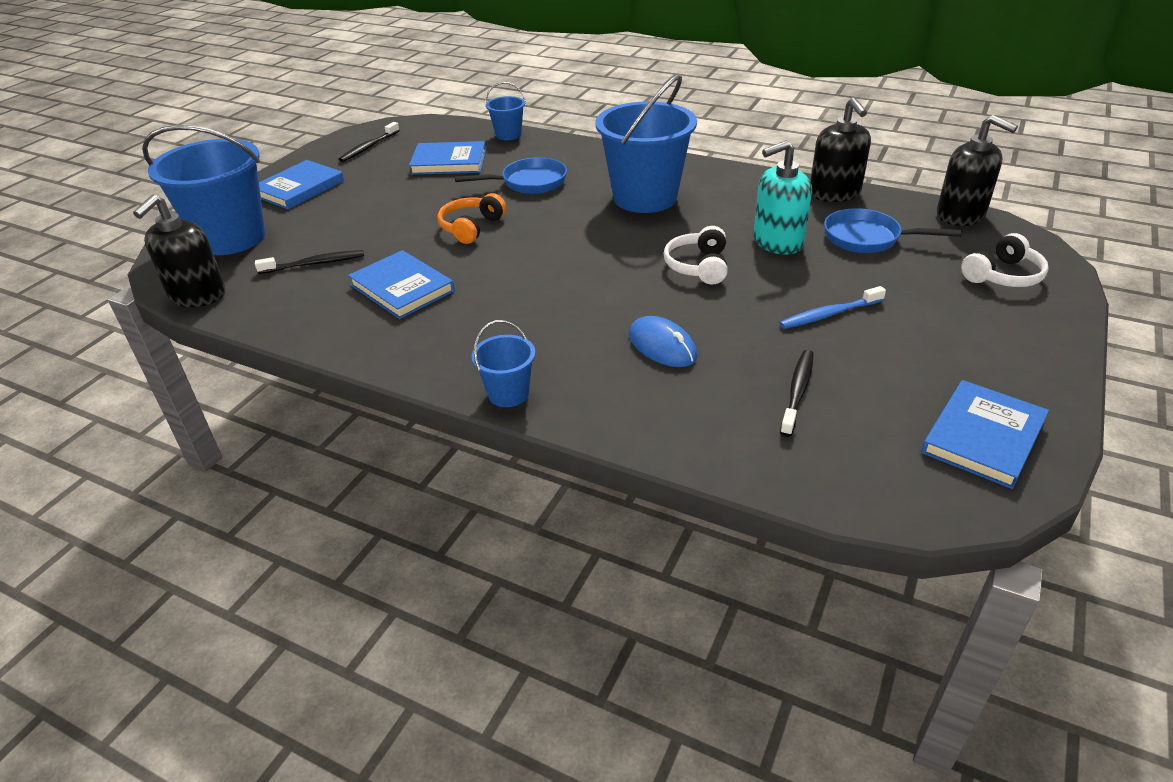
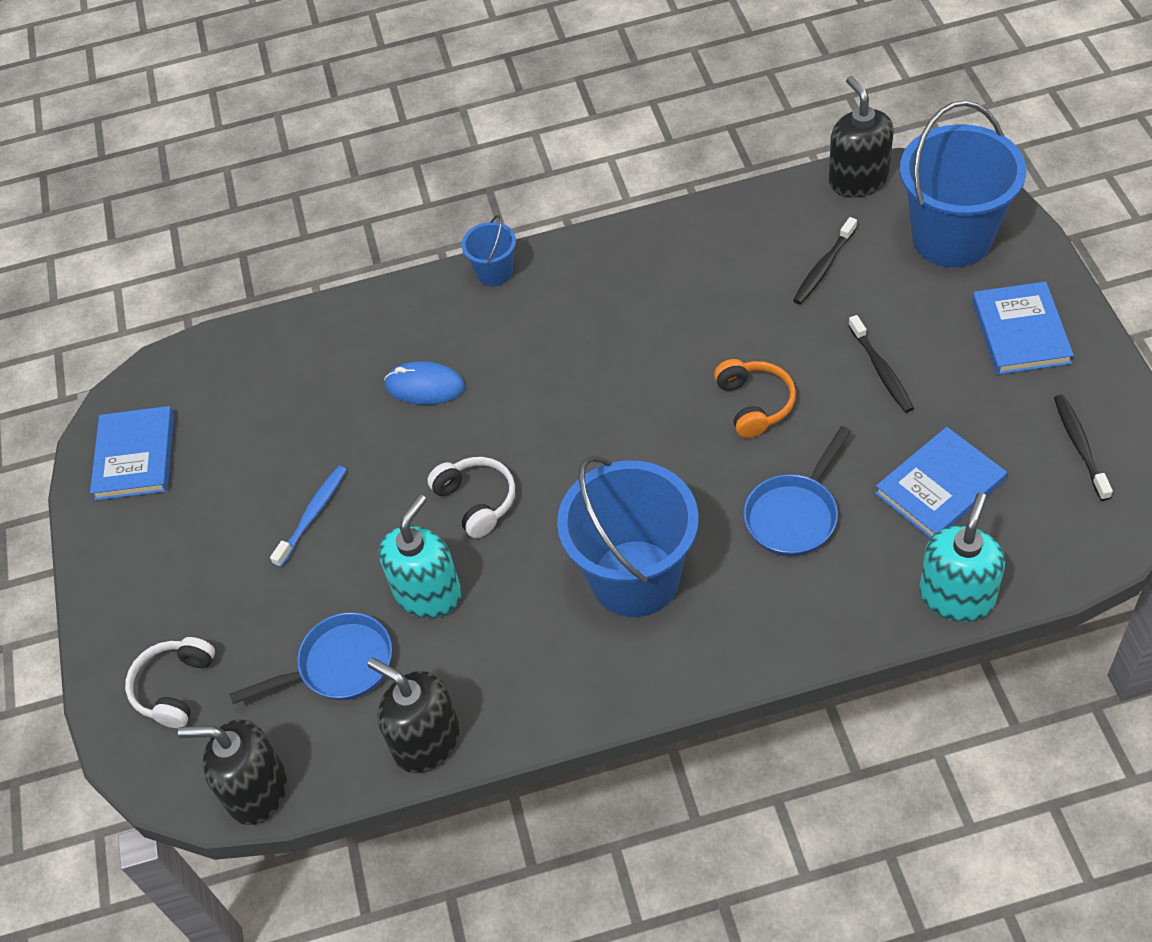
camera: 145 degrees right, 15 degrees up
(402, 288) = (706, 297): blue book -> none
(508, 135) = (956, 596): blue bucket -> turquoise soap dispenser
(797, 391) = (288, 411): black toothbrush -> black toothbrush (881, 370)

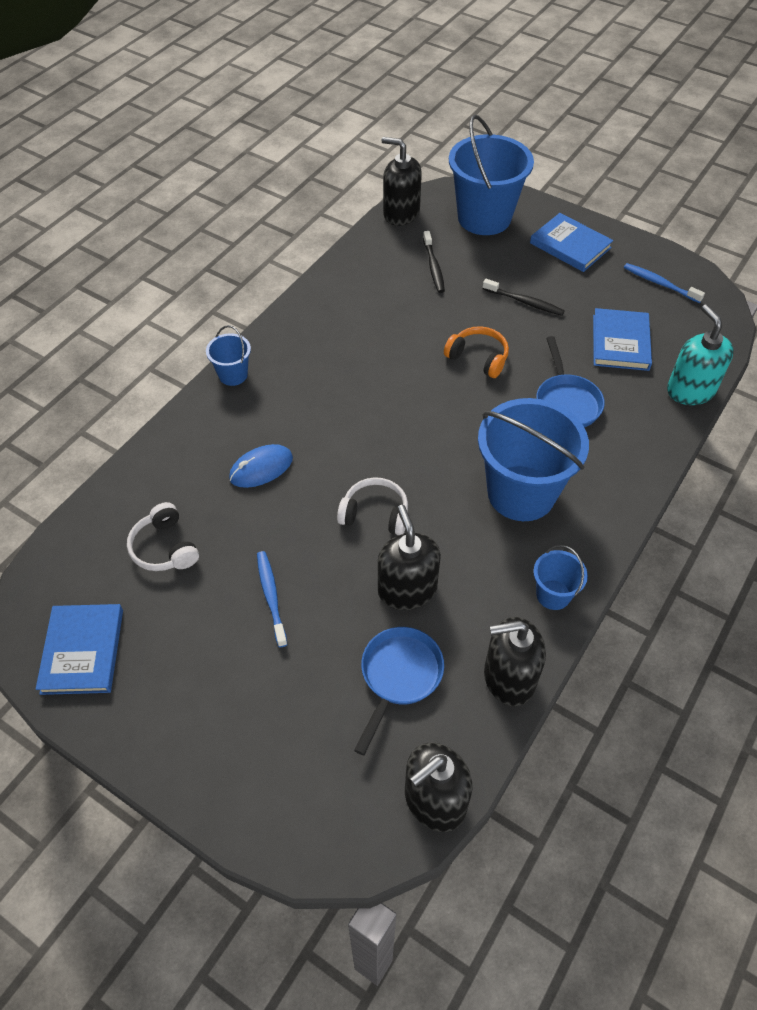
camera: 50 degrees left, 0 degrees up
(135, 456) = (83, 651): blue book -> blue book turned 45 degrees clockwise
(174, 687) = (296, 783): white headphones -> white headphones (165, 548)
(428, 593) = (407, 589): turquoise soap dispenser -> black soap dispenser
(552, 699) = (553, 594): none -> blue bucket
(1079, 446) = (660, 283): black toothbrush -> blue toothbrush

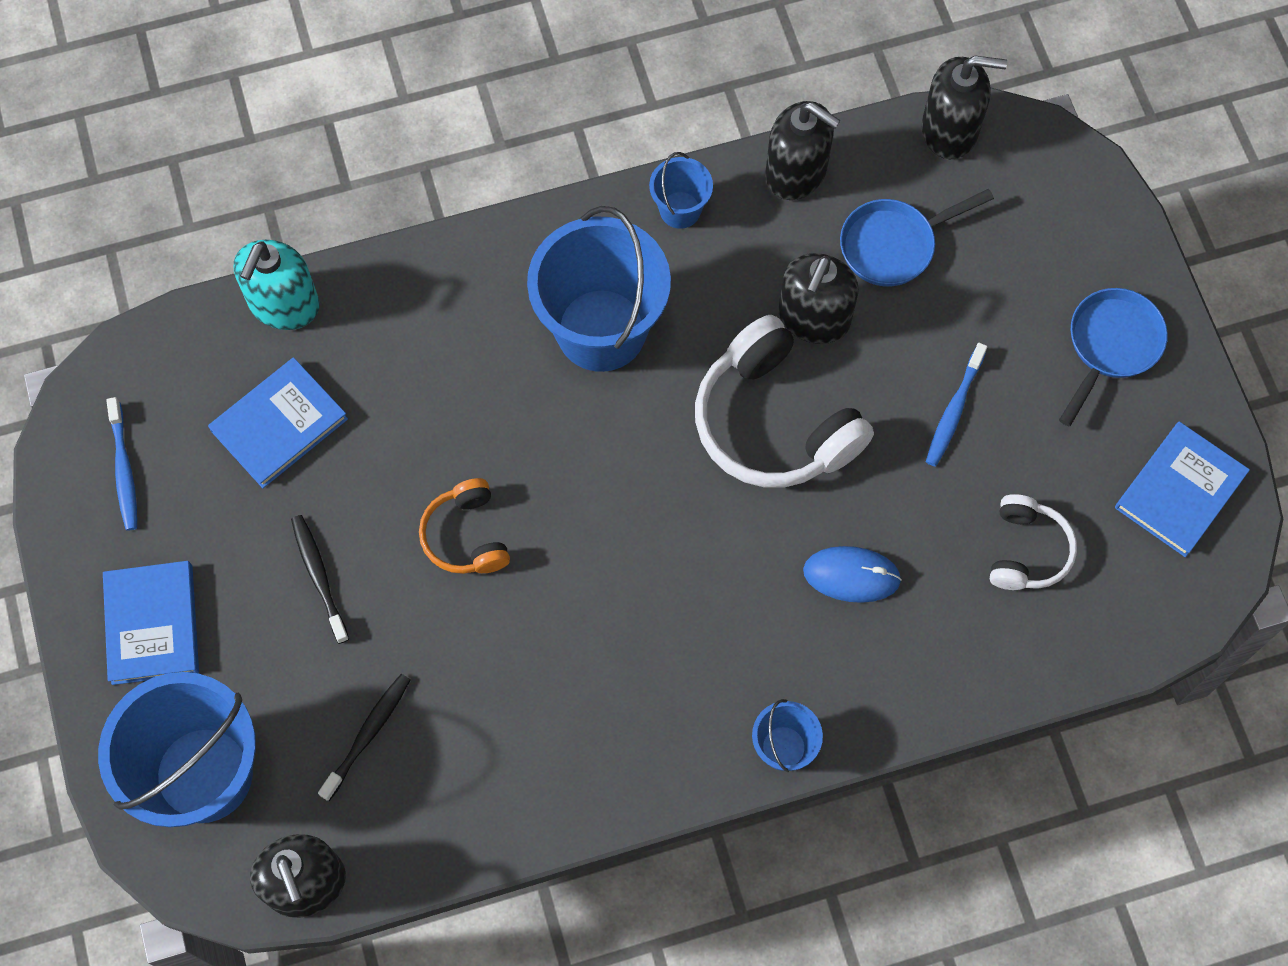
camera: 140 degrees left, 15 degrees up
(375, 514) = (774, 422): white headphones -> white headphones, size x1.81
(566, 402) = (434, 397): blue pan -> blue pan (1110, 346)

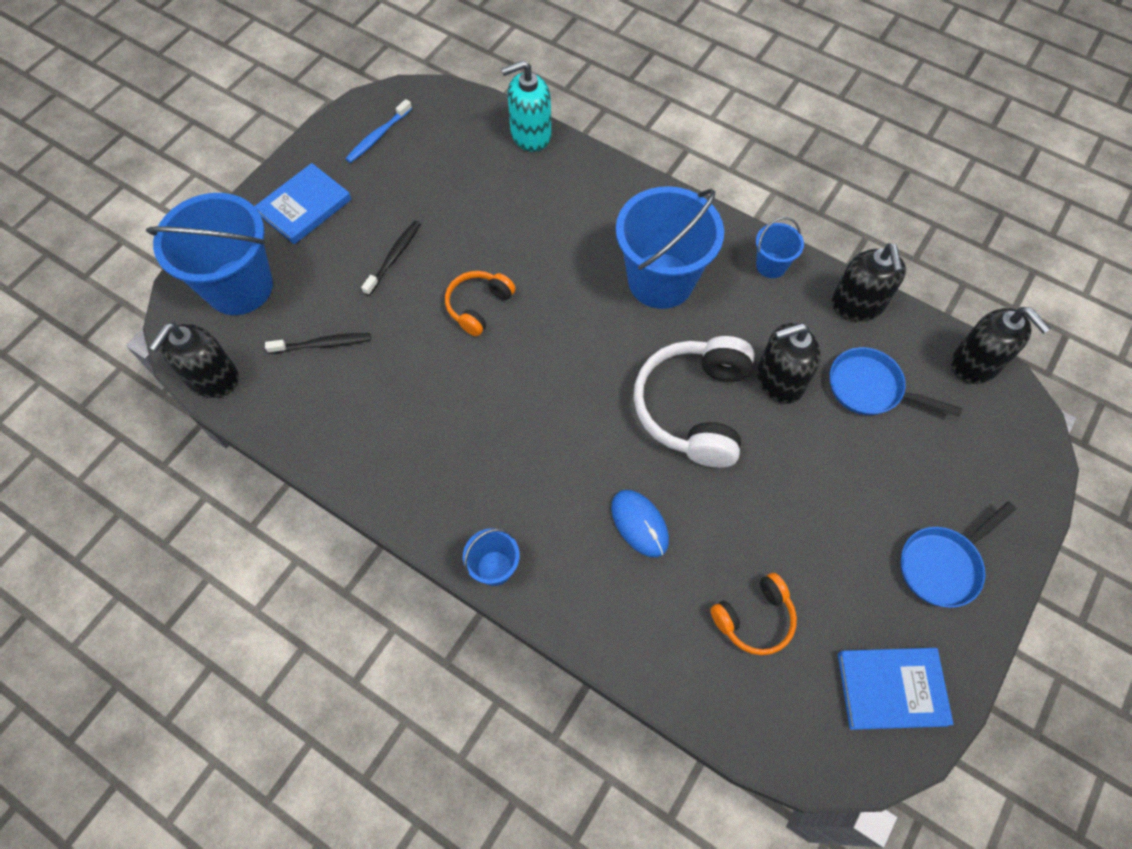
camera: 50 degrees right, 5 degrees down
(279, 425) = (462, 180): blue book -> none
(954, 410) = (802, 502): blue toothbrush -> none
(1027, 551) = (754, 618): white headphones -> orange headphones
(1110, 346) = (942, 565): blue pan -> blue pan turned 150 degrees clockwise

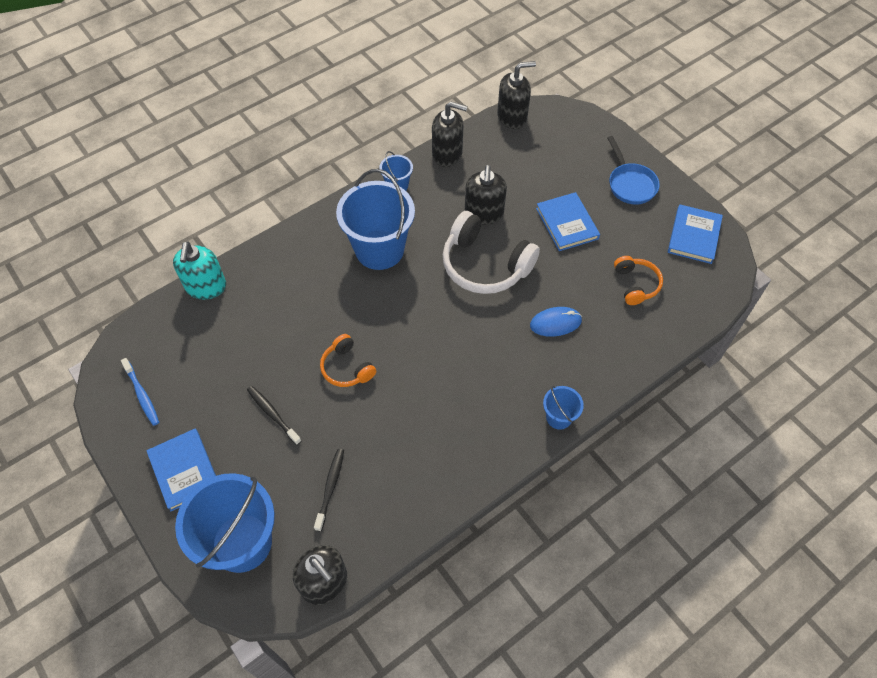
camera: 70 degrees left, 5 degrees down
(818, 493) = (567, 223): none -> blue book
(870, 388) = (508, 171): blue pan -> none

